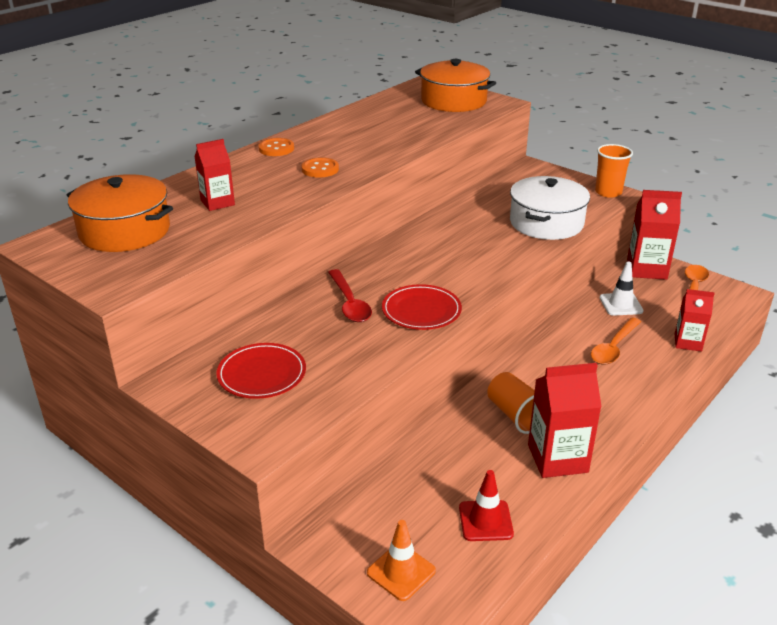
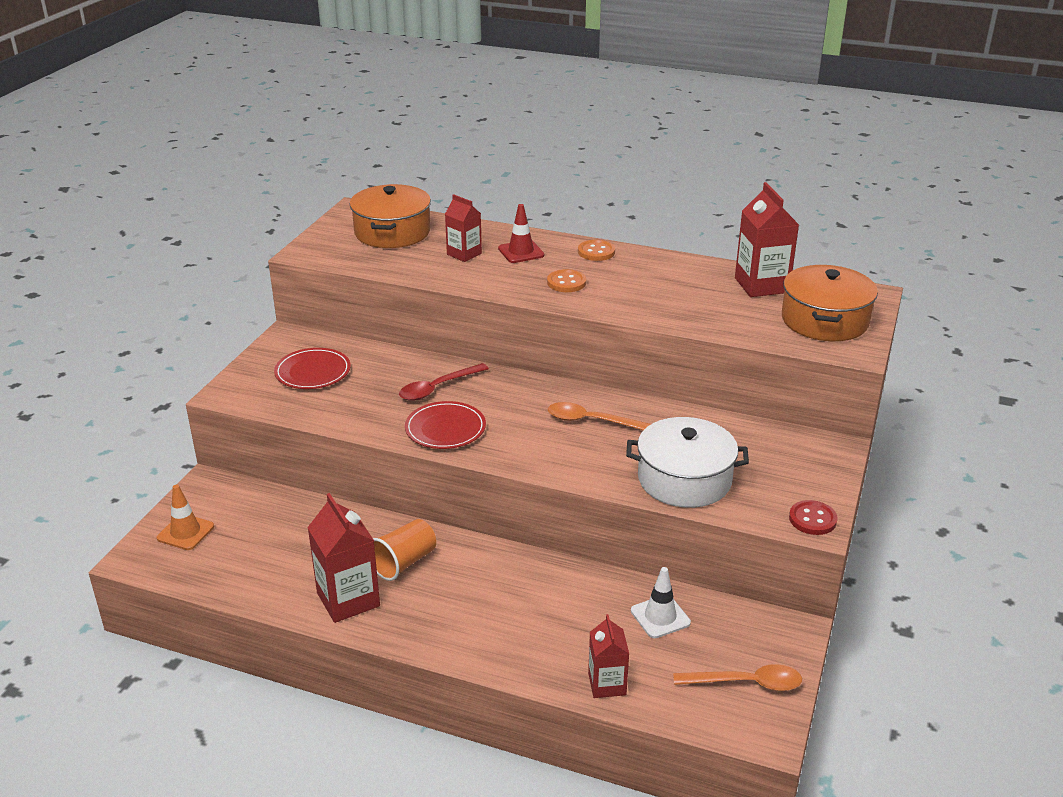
camera: 70 degrees right, 0 degrees up
(485, 521) = (252, 567): red traffic cone -> red traffic cone (521, 252)
(608, 192) = (812, 519): orange cup -> red button
(613, 347) = (560, 619): orange spoon -> orange spoon (592, 421)
(646, 269) = (767, 633): red carton -> red carton (761, 285)

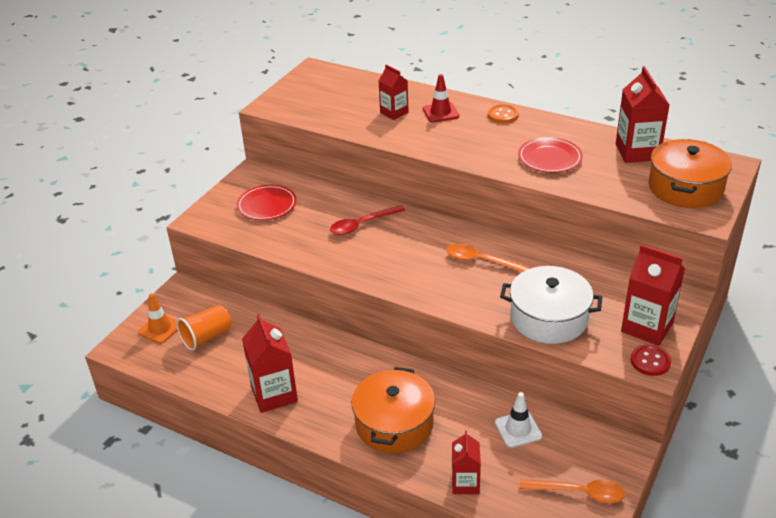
camera: 10 degrees right, 5 degrees up
(392, 232) = (340, 90): orange pot -> orange pot (394, 424)
(404, 562) = (321, 366): orange cup -> orange cup (206, 337)
(445, 429) = (362, 260): red plate -> red plate (549, 158)
(566, 282) = (473, 142): orange button -> none
(801, 482) = (647, 327): none -> red carton

